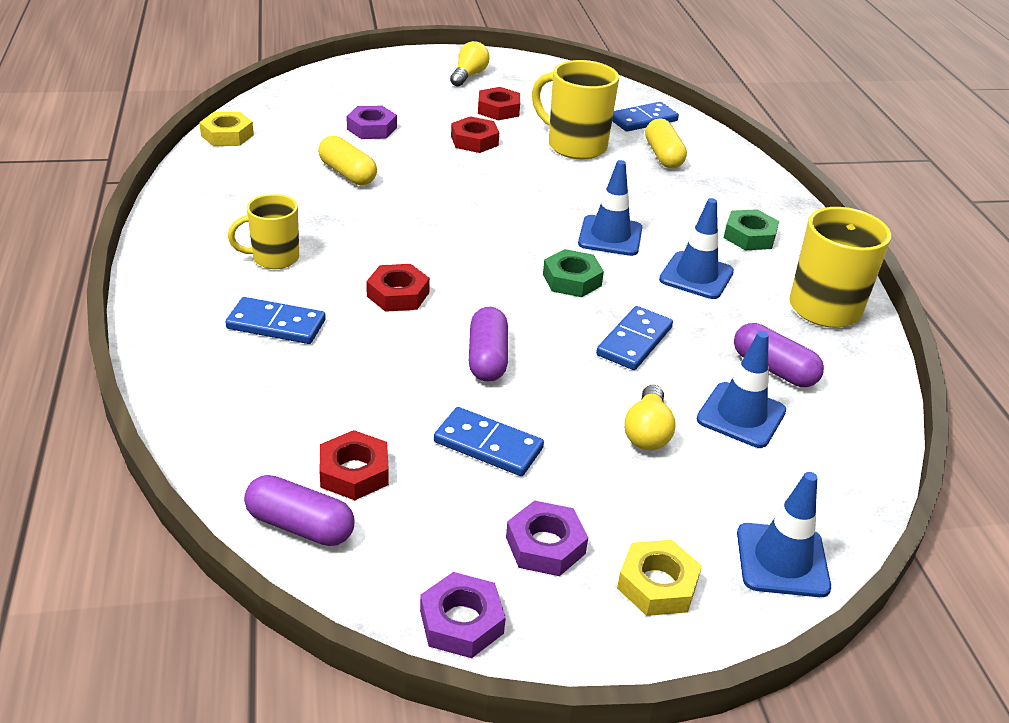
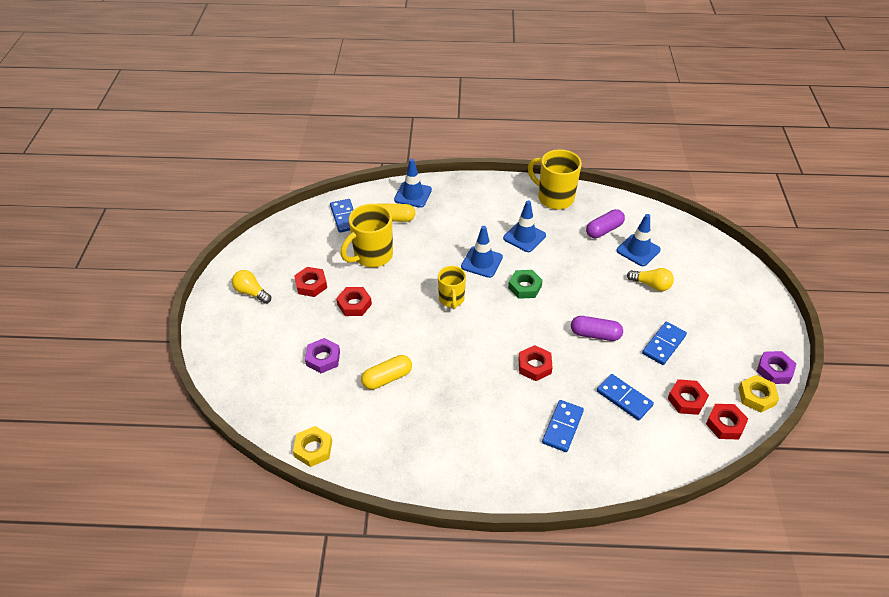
camera: 75 degrees left, 10 degrees up
(274, 258) = (490, 425): yellow mug -> yellow mug (451, 299)
(300, 526) = (725, 424): purple capsule -> red nut
(545, 545) = (727, 335): purple nut -> none
(634, 341) = (581, 274): blue domino -> blue domino (624, 398)
(657, 584) = (745, 303): yellow nut -> yellow nut (756, 396)
(749, 236) = (488, 207): green nut -> none
(782, 560) = (727, 262): blue traffic cone -> blue traffic cone (413, 195)

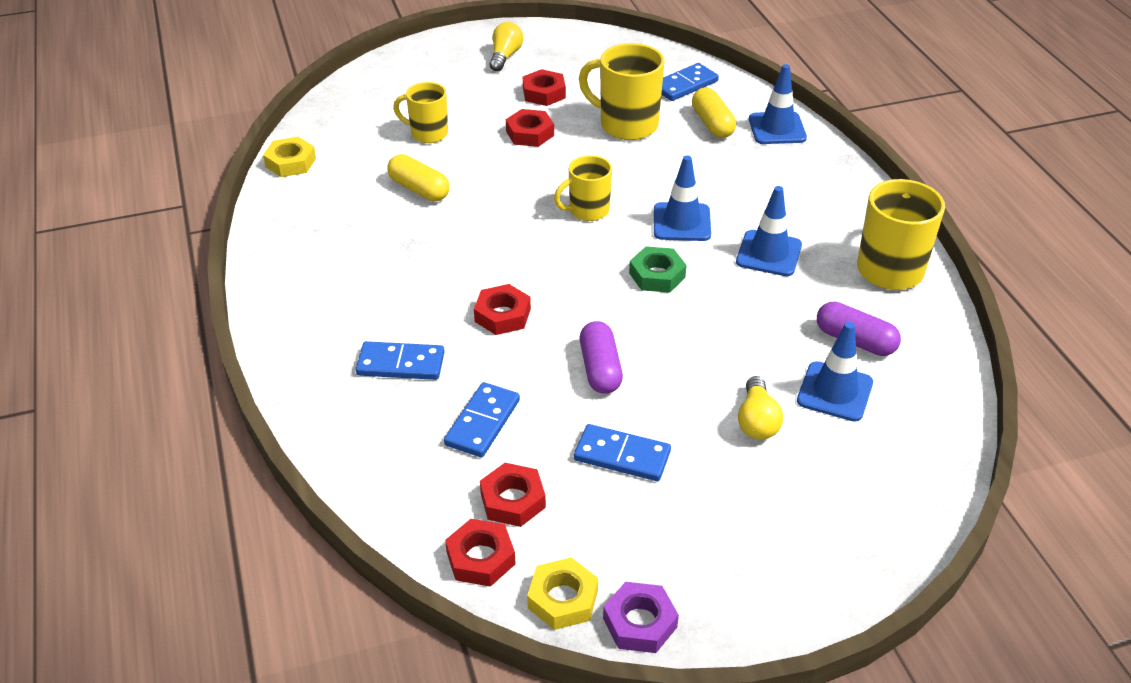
camera: 70 degrees right, 5 degrees down
(323, 358) = (428, 134): purple nut -> yellow mug

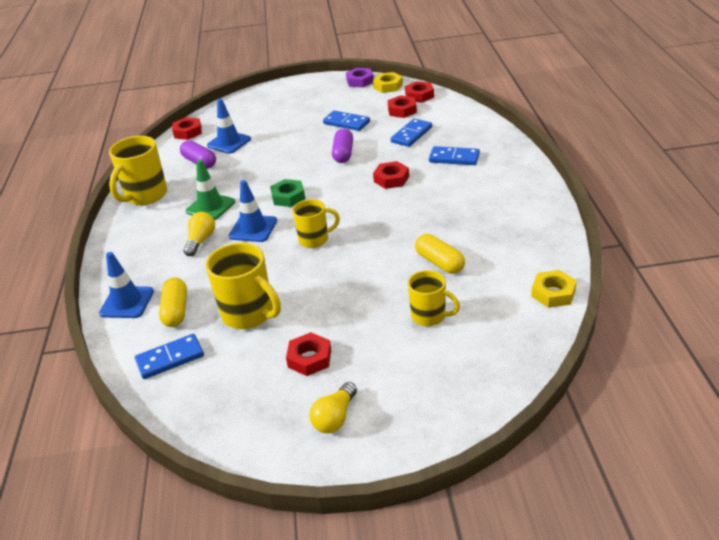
camera: 165 degrees left, 5 degrees down
(530, 133) = (337, 311): red nut -> red nut (188, 132)
(757, 421) = (275, 133): yellow light bulb -> yellow light bulb (201, 241)
(769, 253) = (210, 207): blue traffic cone -> green traffic cone

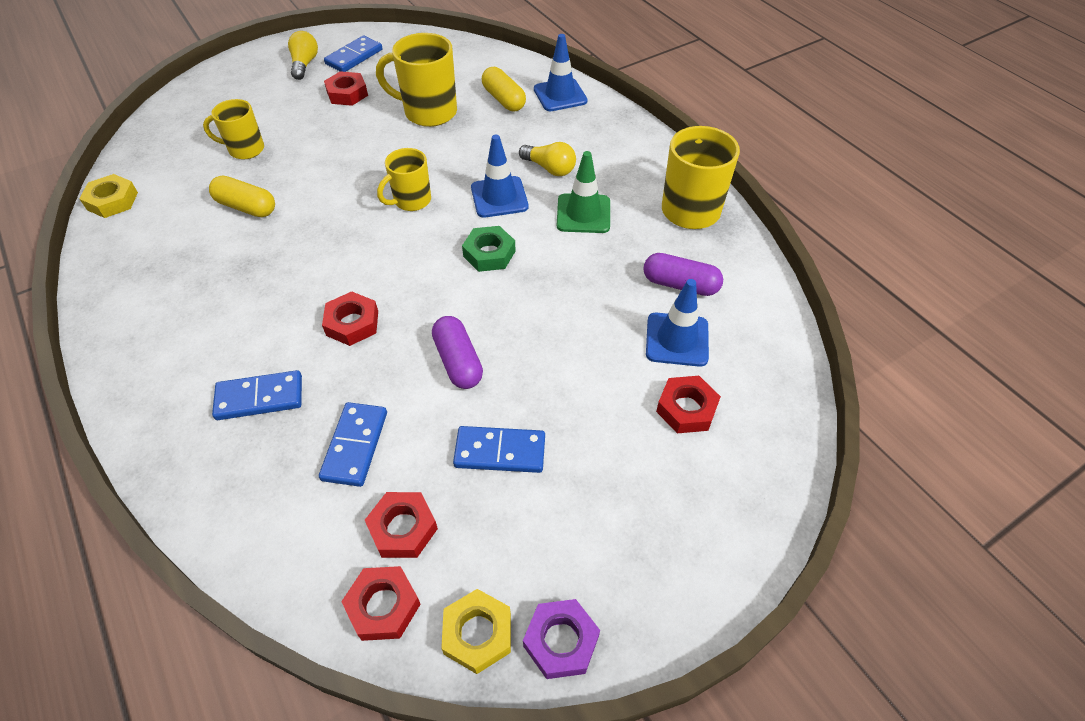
camera: 150 degrees right, 15 degrees up
(170, 358) = (471, 67): blue domino -> blue domino (354, 57)
(188, 132) = (777, 347): red nut -> red nut (686, 409)
(201, 241) = (549, 168): yellow light bulb -> yellow light bulb turned 45 degrees counterclockwise

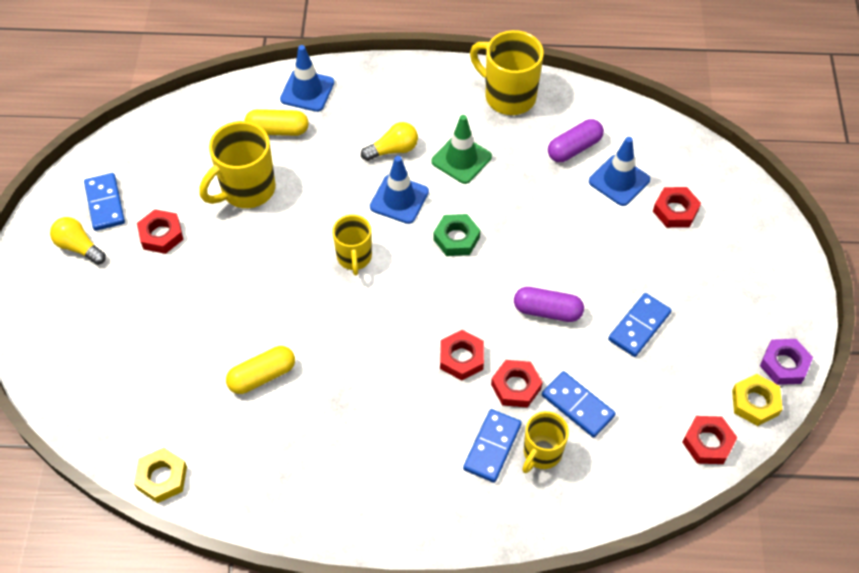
camera: 55 degrees left, 5 degrees up
(245, 150) = (176, 347): yellow mug -> yellow mug (541, 453)
(403, 528) = (661, 407): red nut -> red nut (516, 386)

